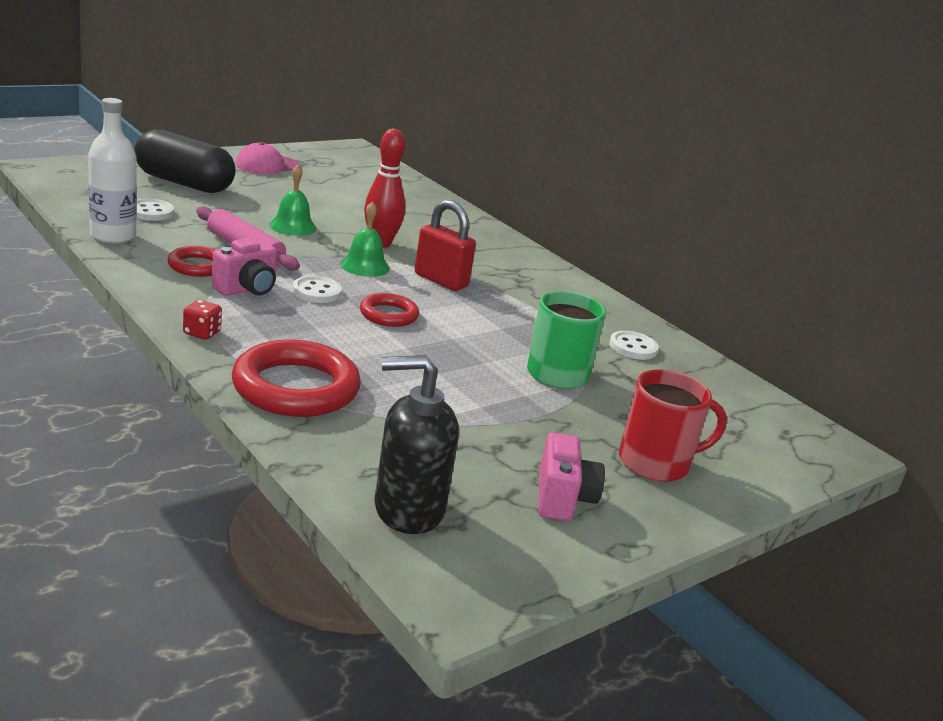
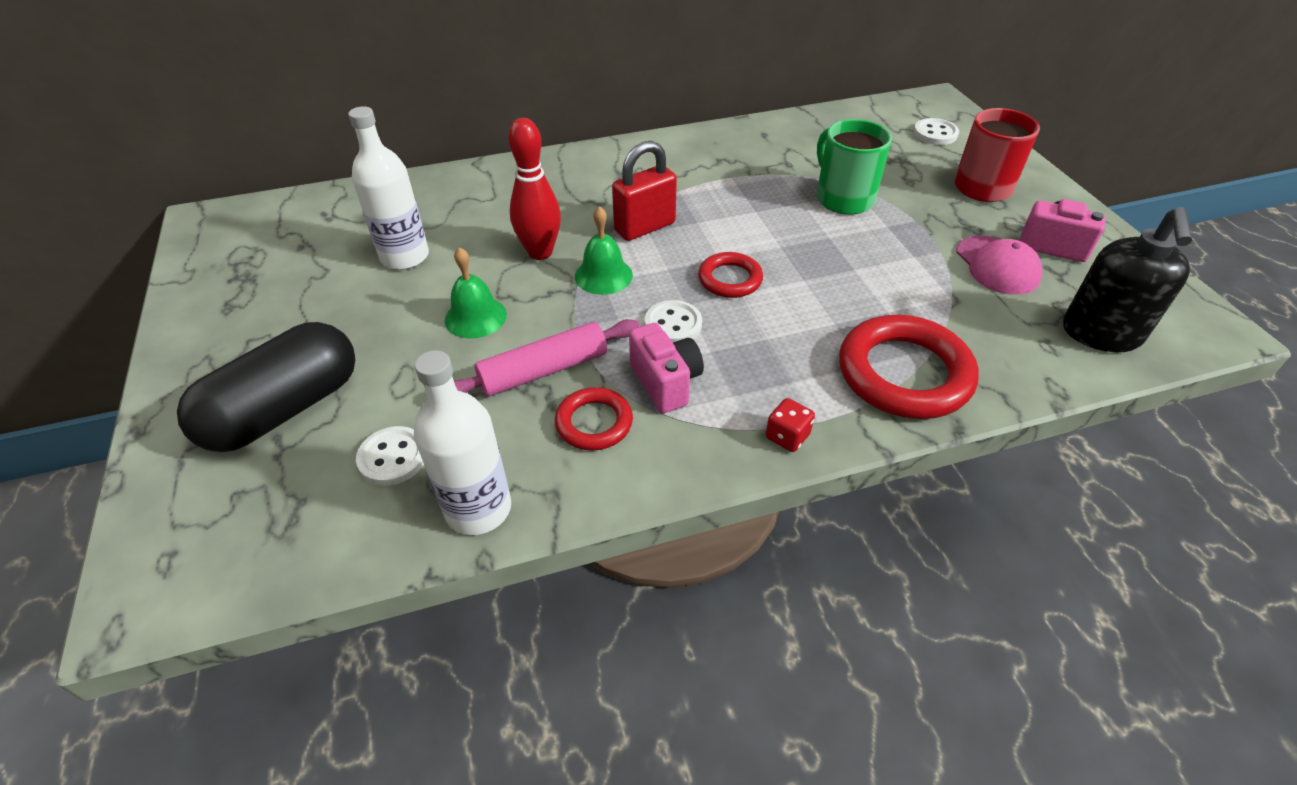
camera: 65 degrees left, 20 degrees up
(267, 165) = (241, 311): pink cap -> pink cap (997, 265)
(348, 202) = (405, 257): none -> white bottle
(633, 347) = (787, 147): white button -> white button (935, 133)

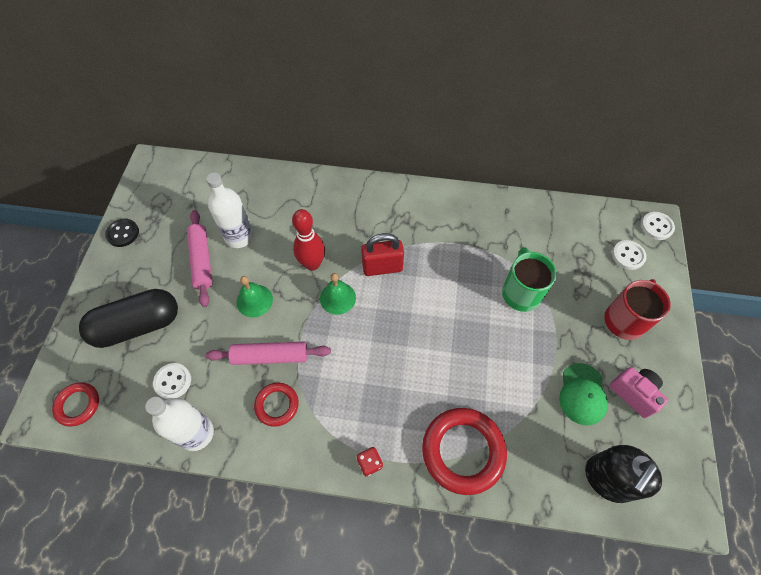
camera: 25 degrees right, 15 degrees up
(194, 308) = (123, 233): none -> black button
(358, 299) = (202, 261): none -> pink rolling pin
(665, 383) = (328, 395): pink camera -> none
(673, 324) = (355, 353): white button -> white button (656, 226)
(730, 279) = (407, 332): red ring -> red ring (78, 405)
(997, 265) = (582, 394): pink cap -> green cap

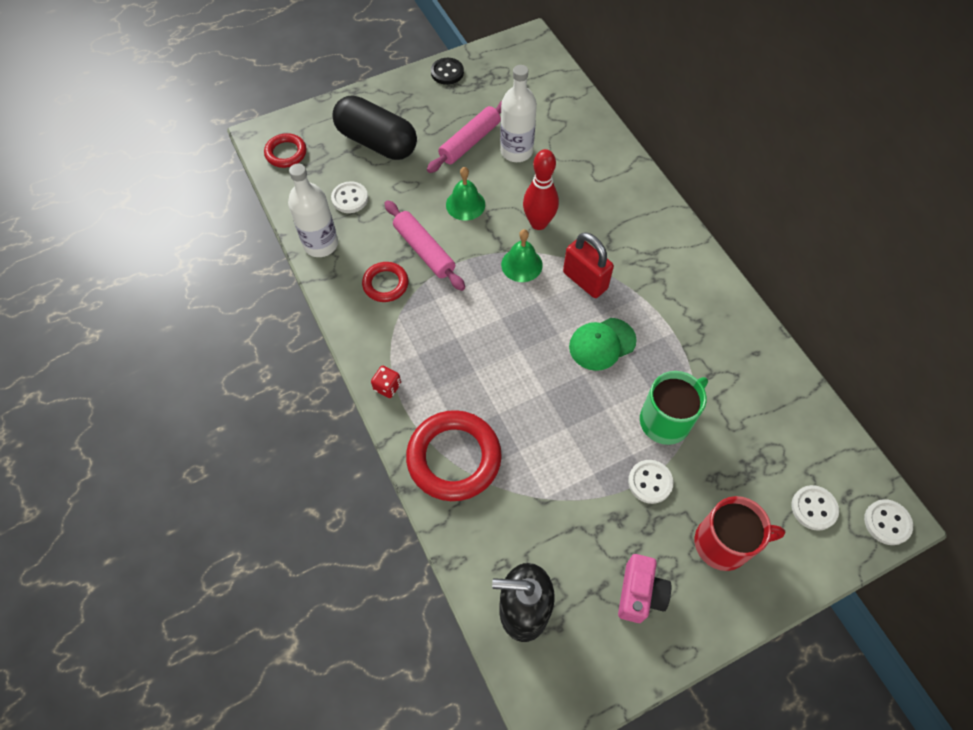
camera: 55 degrees right, 0 degrees up
(559, 333) = (650, 482): none -> white button
(582, 394) = (597, 540): green cap -> green cap (602, 344)

